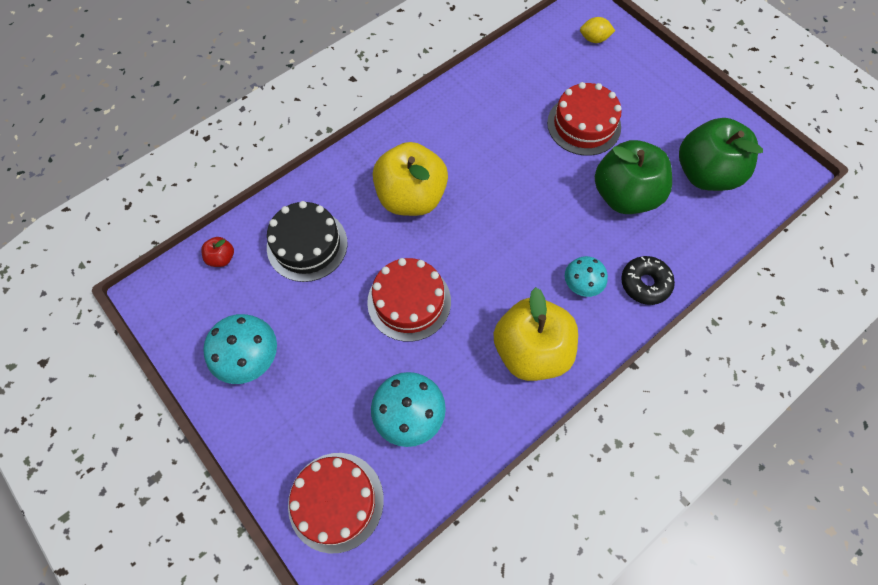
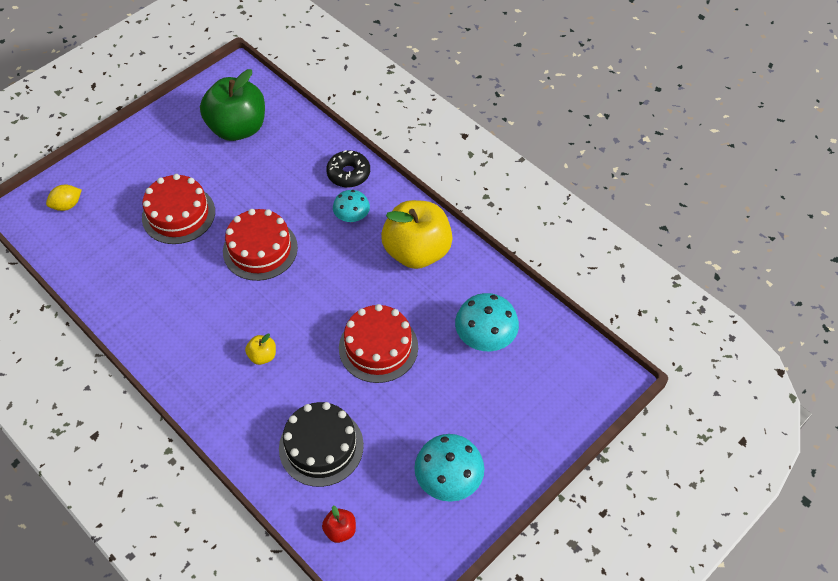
camera: 95 degrees left, 10 degrees down
(336, 501) = (566, 384): red cake -> red cake (260, 249)
(411, 197) = (262, 356): yellow apple -> yellow apple, size x0.41
(594, 39) = (67, 205): yellow lemon -> yellow lemon turned 60 degrees clockwise
(624, 195) = (260, 185): green apple -> none

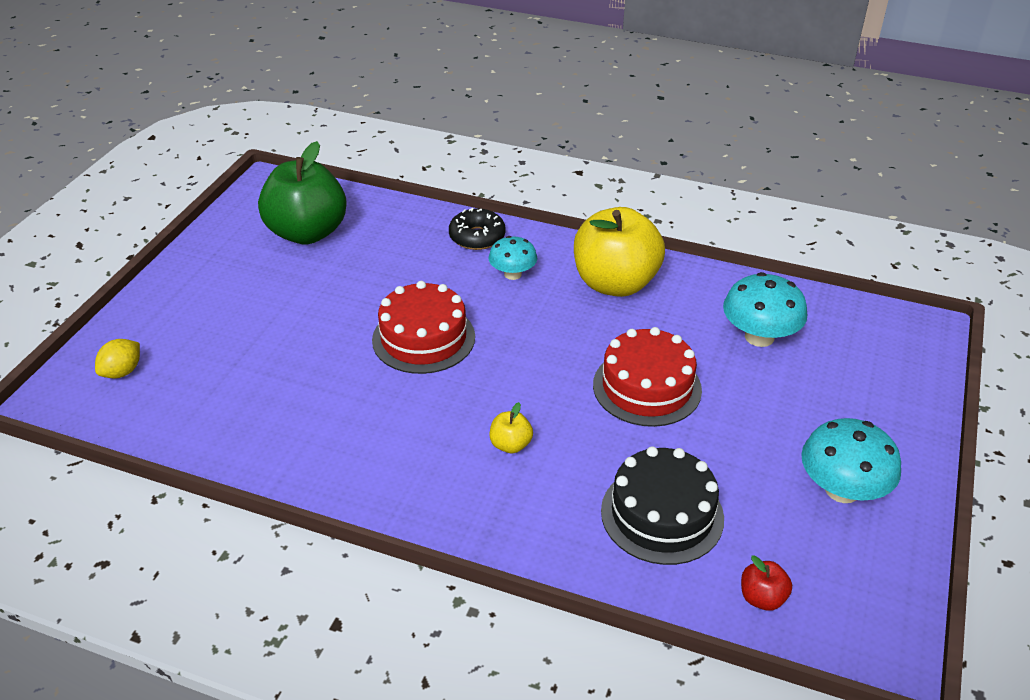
camera: 25 degrees left, 15 degrees down
(178, 214) = (289, 335): red cake -> none

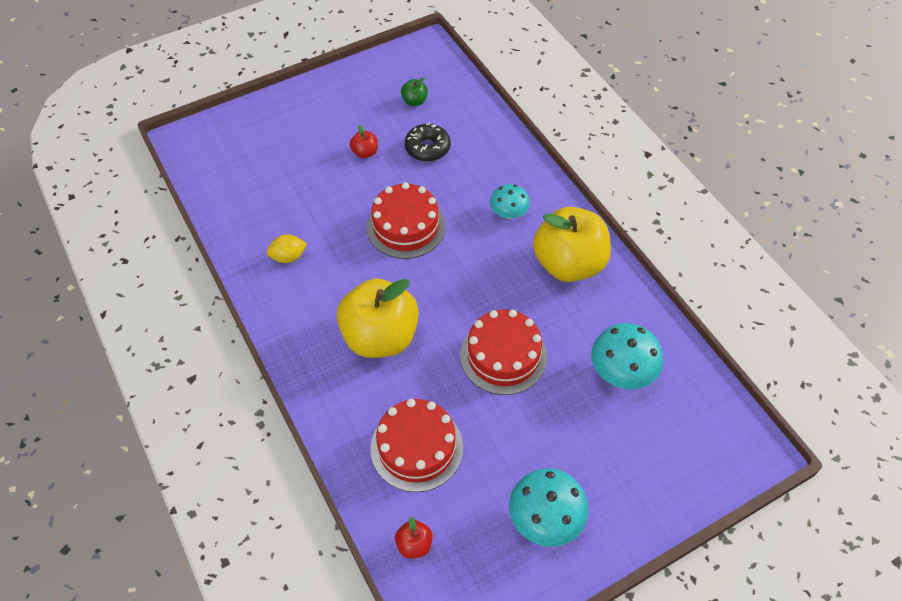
camera: 40 degrees right, 15 degrees up
(122, 372) = (229, 143): yellow lemon -> yellow lemon (288, 257)
(303, 300) = (365, 153): none -> red apple
(307, 233) = (414, 101): green apple -> green apple, size x0.41
(477, 237) = (516, 168): black donut -> black donut (427, 148)
(510, 445) = (380, 337): yellow apple -> yellow apple, size x2.45
(662, 514) = (416, 447): black cake -> red cake

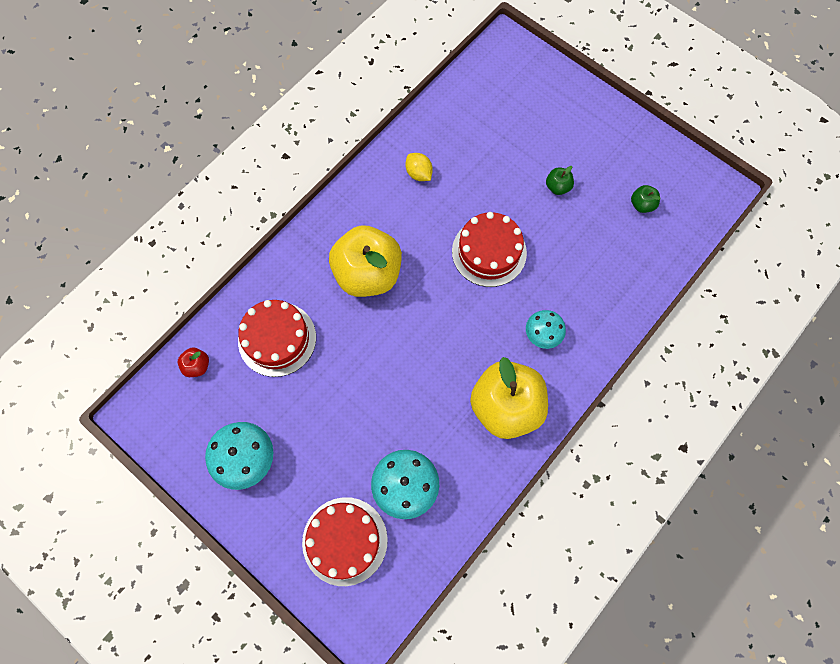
camera: 70 degrees right, 15 degrees up
(365, 153) = (557, 187): red apple -> green apple
(427, 148) = (588, 237): black donut -> none
(503, 356) = (385, 379): red cake -> red cake (345, 541)

